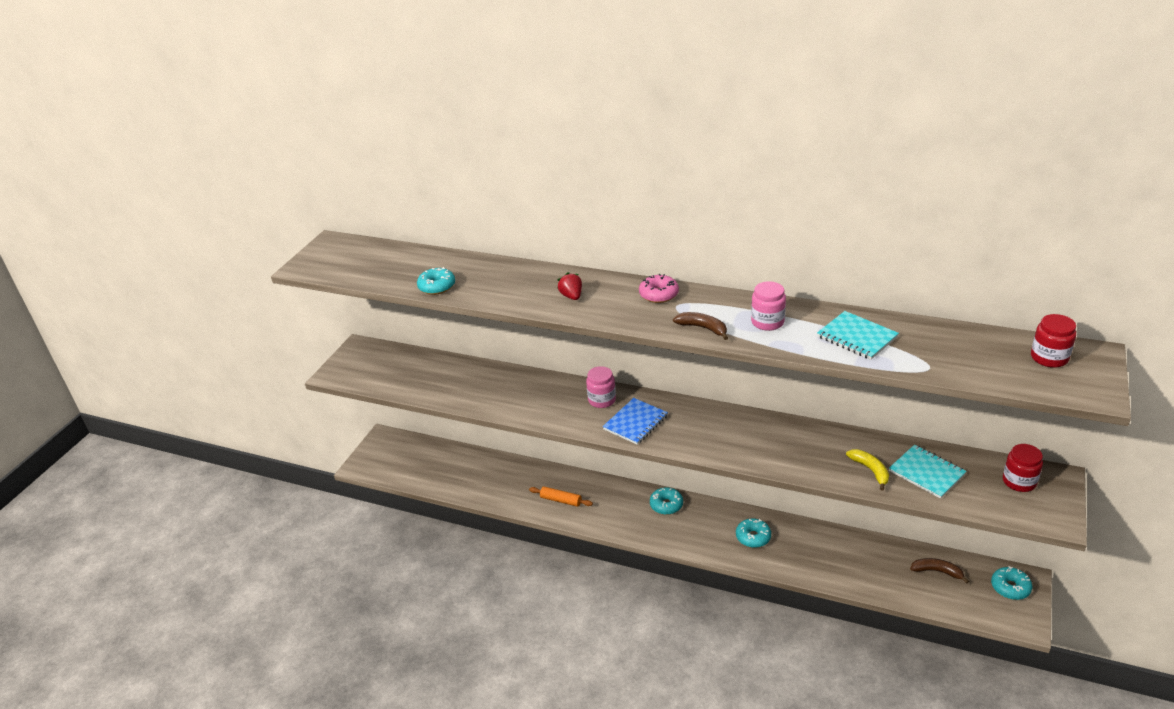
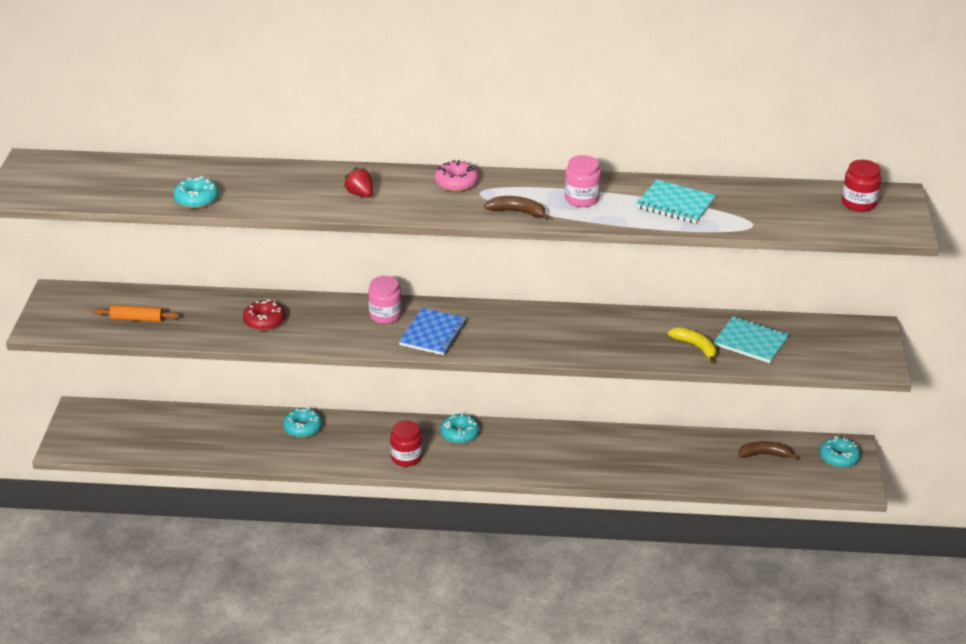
camera: 20 degrees left, 0 degrees up
(502, 392) = (264, 321): none -> red donut
(561, 500) = (334, 447): orange rolling pin -> orange rolling pin (137, 319)
(753, 537) = (566, 452): turquoise donut -> turquoise donut (303, 428)
(1019, 481) = (840, 337): red jar -> red jar (406, 457)

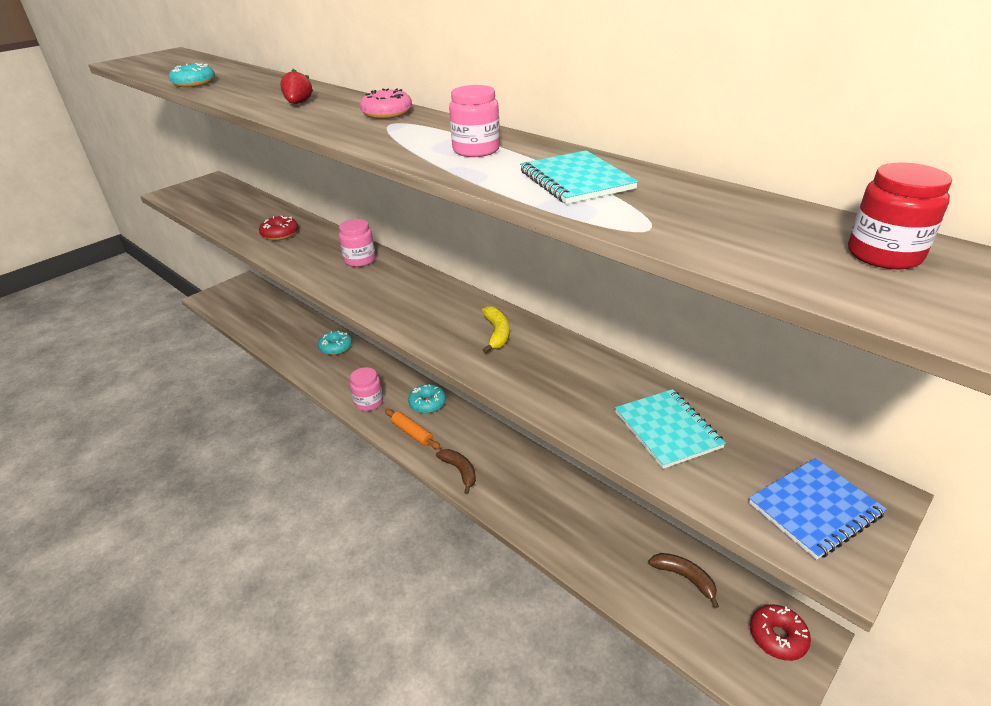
camera: 40 degrees right, 0 degrees up
(137, 319) = (219, 206): orange rolling pin -> orange rolling pin (412, 433)
(406, 457) = (369, 402): red jar -> pink jar
(433, 333) = (370, 287): blue notebook -> blue notebook (814, 509)
(517, 212) = (391, 144): brown banana -> brown banana (460, 471)
(695, 347) = (591, 405): yellow banana -> yellow banana (497, 333)
(839, 458) = (777, 637): turquoise donut -> red donut

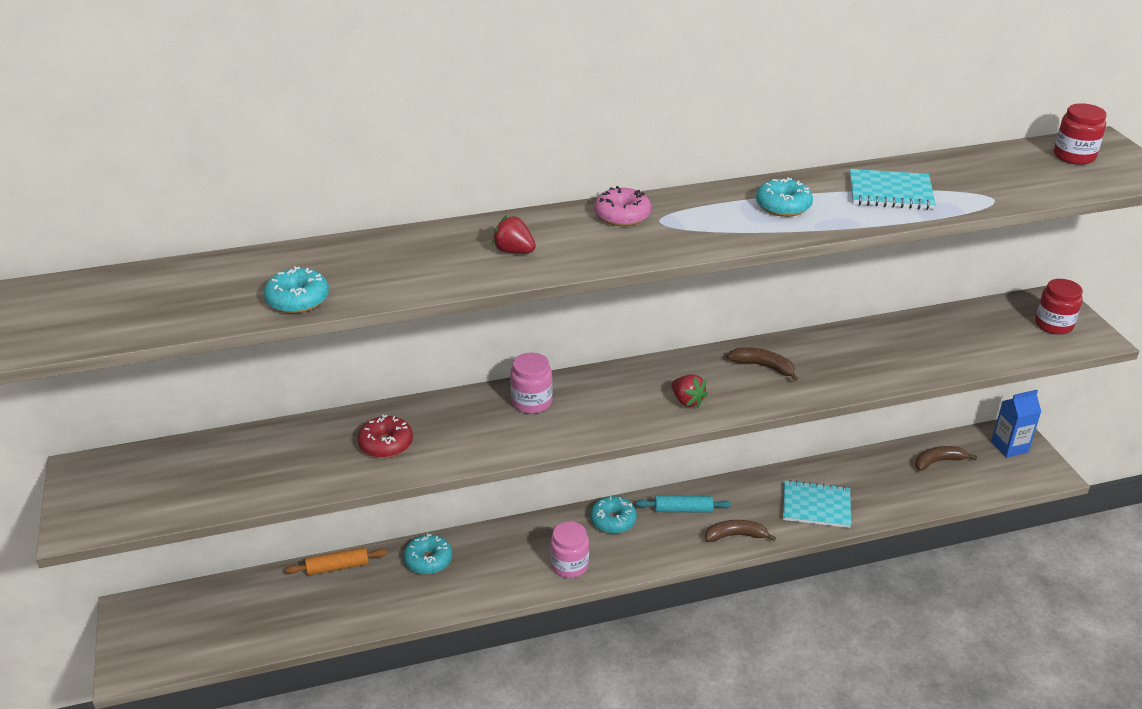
camera: 60 degrees left, 0 degrees up
(412, 433) = (652, 549): orange rolling pin -> orange rolling pin (338, 567)
(414, 314) = (687, 401): none -> red strawberry
(467, 432) = (683, 509): none -> turquoise rolling pin
(476, 150) = (783, 206): pink jar -> turquoise donut
(497, 333) = (763, 366): yellow banana -> brown banana
(667, 430) = (949, 341): turquoise notebook -> turquoise notebook (816, 506)
(777, 637) = (1009, 447): red donut -> blue carton
(814, 509) = (1053, 325): blue notebook -> red jar

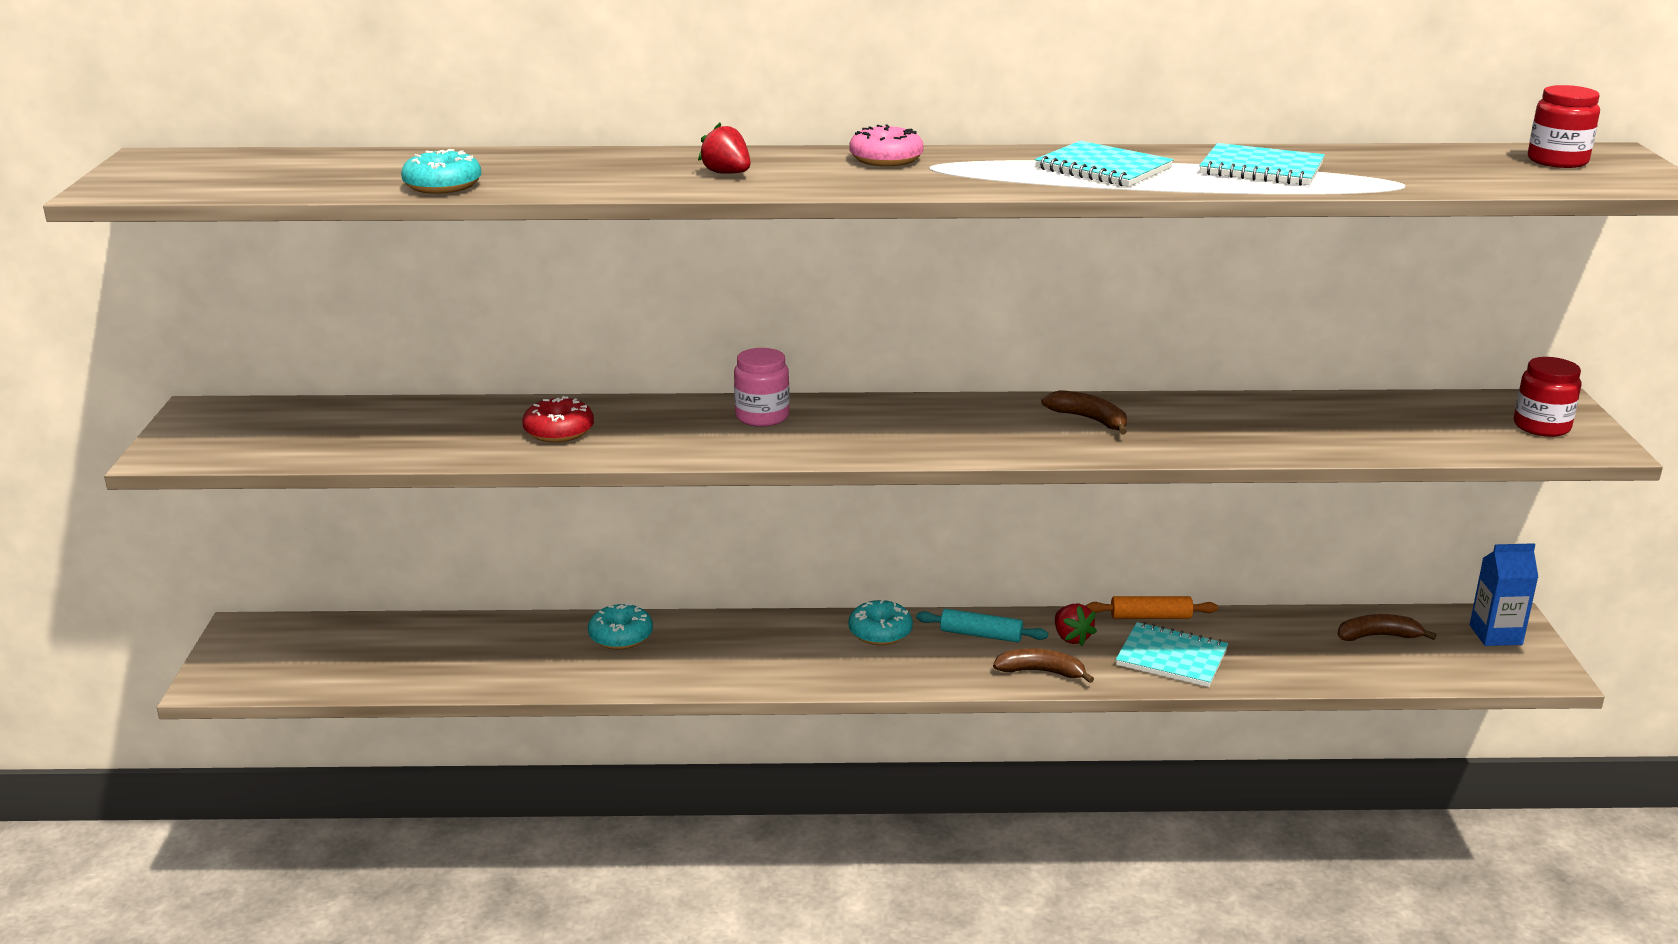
camera: 15 degrees right, 10 degrees down
(338, 567) = (506, 626): orange rolling pin -> orange rolling pin (1150, 616)
(569, 565) = (799, 668): pink jar -> none
(687, 401) = (965, 439): red strawberry -> red strawberry (1071, 638)
(783, 206) = (1103, 168): turquoise donut -> turquoise notebook

